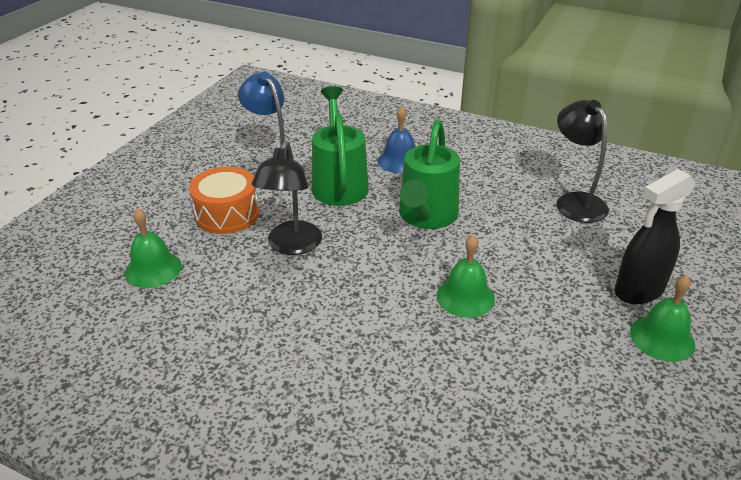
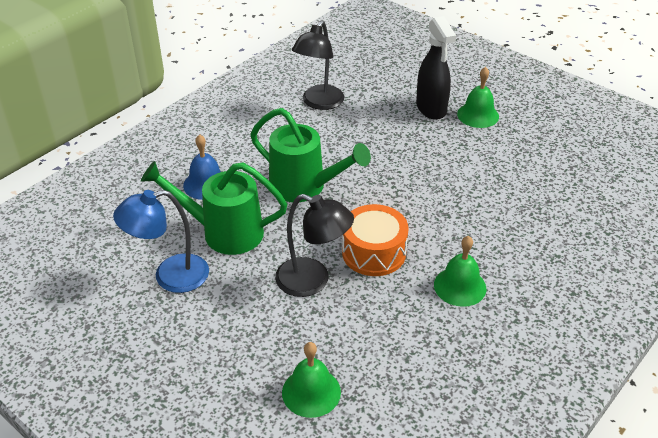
camera: 75 degrees left, 5 degrees up
(227, 214) = (239, 324): orange drum -> orange drum (374, 252)
(465, 297) = (414, 190): green bell -> green bell (460, 286)
(575, 201) = (319, 103): black lamp -> black lamp turned 60 degrees counterclockwise

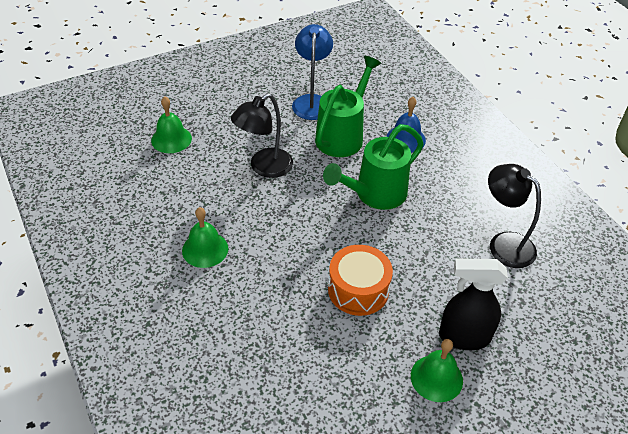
camera: 110 degrees right, 5 degrees up
(374, 252) = (273, 211): orange drum -> orange drum (358, 290)

